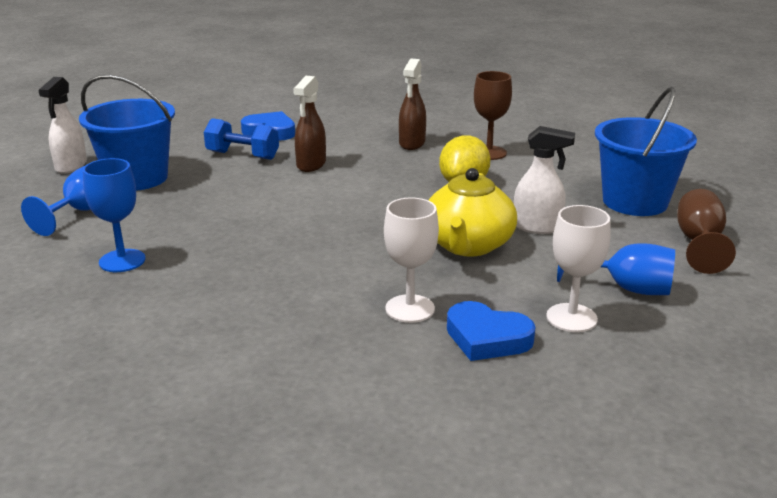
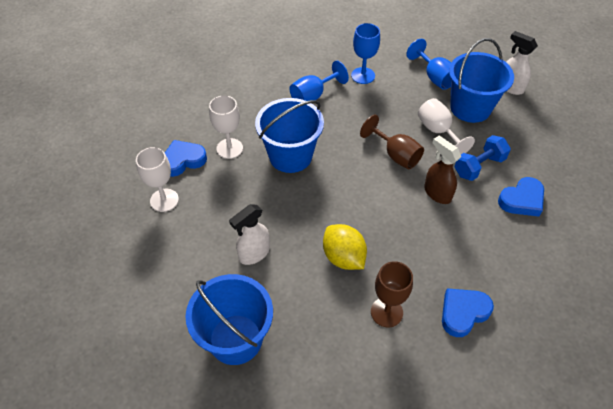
camera: 125 degrees right, 25 degrees up
(204, 185) = (438, 131): none -> white goblet
(363, 258) = (290, 156): none -> blue bucket
(412, 143) = (440, 273): brown spray bottle -> none
(439, 129) = (463, 313): none -> blue heart
(468, 245) = (264, 206): yellow teapot -> none
(626, 288) = (161, 242): blue goblet -> blue goblet (313, 96)
(699, 243) = (160, 323): brown goblet -> brown goblet (395, 155)

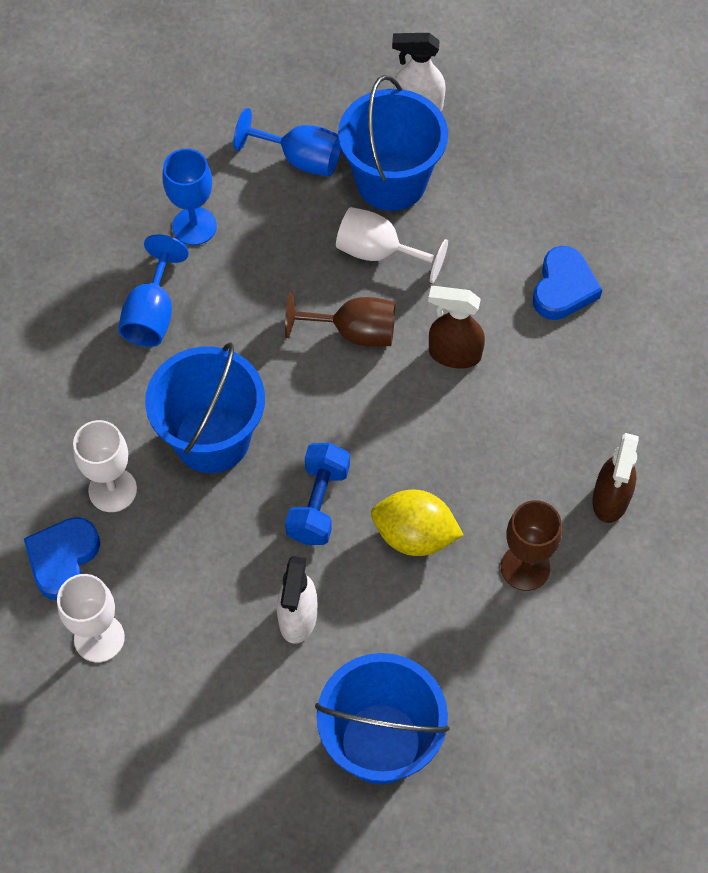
camera: 40 degrees left, 10 degrees up
(463, 313) = (610, 500): blue heart -> brown spray bottle
(479, 166) = (474, 273): blue dumbbell -> blue dumbbell (318, 503)

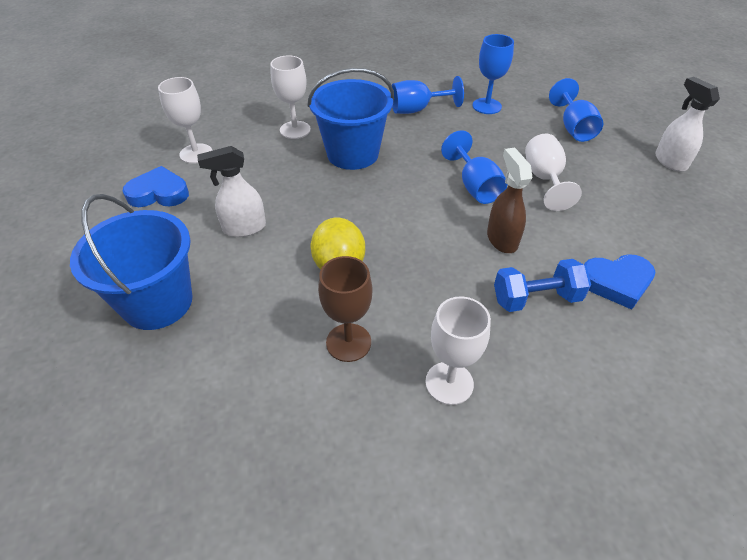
camera: 65 degrees right, 15 degrees down
(63, 559) = (241, 127): blue heart -> blue heart (159, 193)
(318, 503) = (335, 211): blue dumbbell -> blue dumbbell (536, 298)
(353, 332) = (475, 186): brown goblet -> blue goblet
(391, 181) = (602, 168): blue bucket -> none
(610, 500) = (449, 383): brown spray bottle -> white goblet

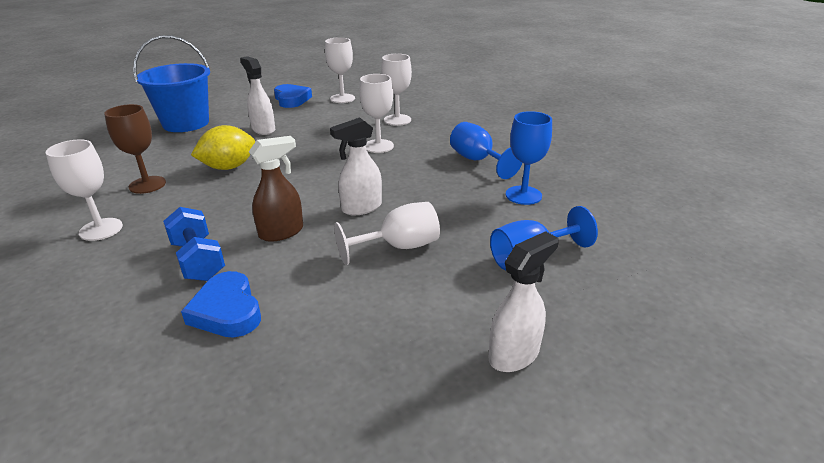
camera: 70 degrees right, 15 degrees down
(352, 154) = (378, 146): blue bucket -> white goblet
(475, 186) = (361, 208): blue goblet -> white spray bottle

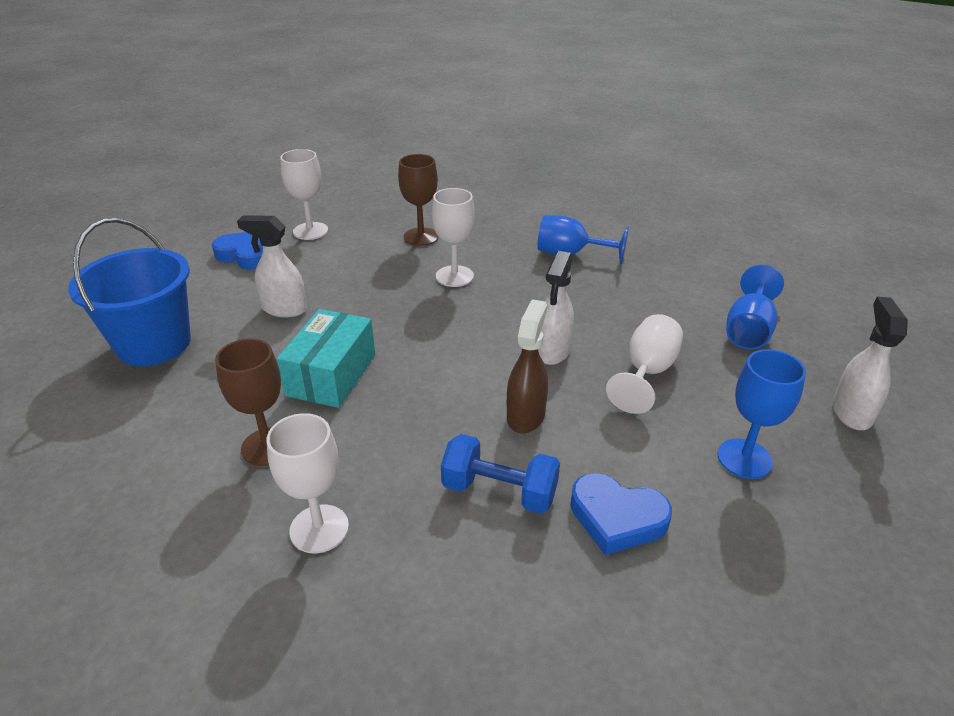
camera: 40 degrees left, 5 degrees up
(229, 167) = (331, 375): yellow lemon -> turquoise box
(397, 120) = (421, 237): white goblet -> brown goblet
(523, 195) = (658, 273): blue goblet -> blue goblet (744, 458)

